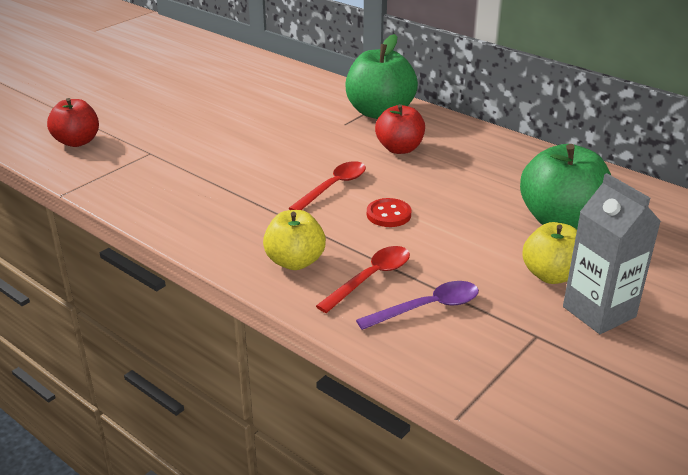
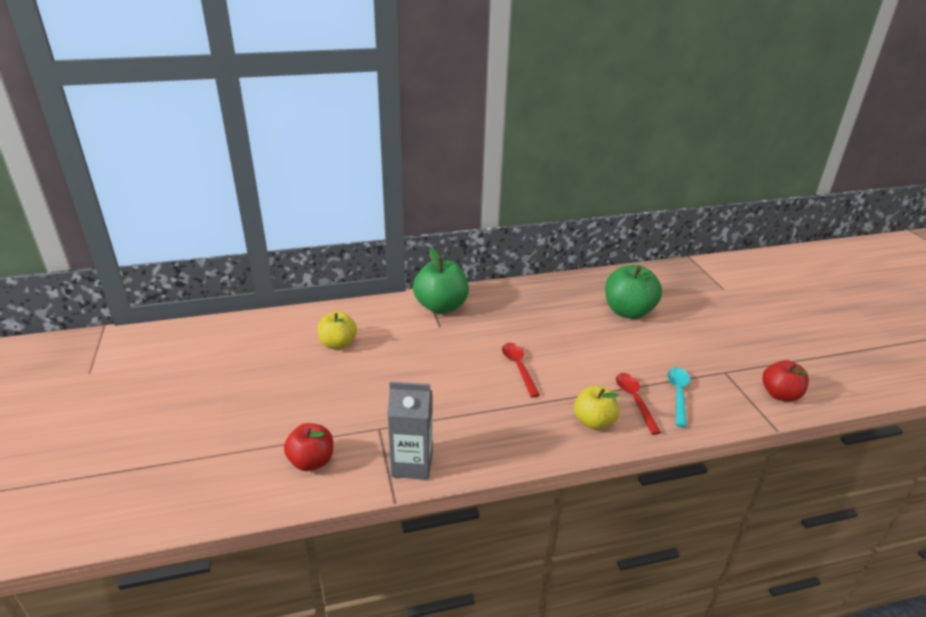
camera: 55 degrees left, 0 degrees up
(388, 214) = (571, 362): red button -> none
(399, 149) = (497, 322): red apple -> red apple (780, 394)
(427, 308) = (678, 394): purple spoon -> turquoise spoon
(551, 275) = (676, 341): yellow apple -> yellow apple (338, 344)
(599, 312) = (717, 344): grey carton -> grey carton (412, 464)

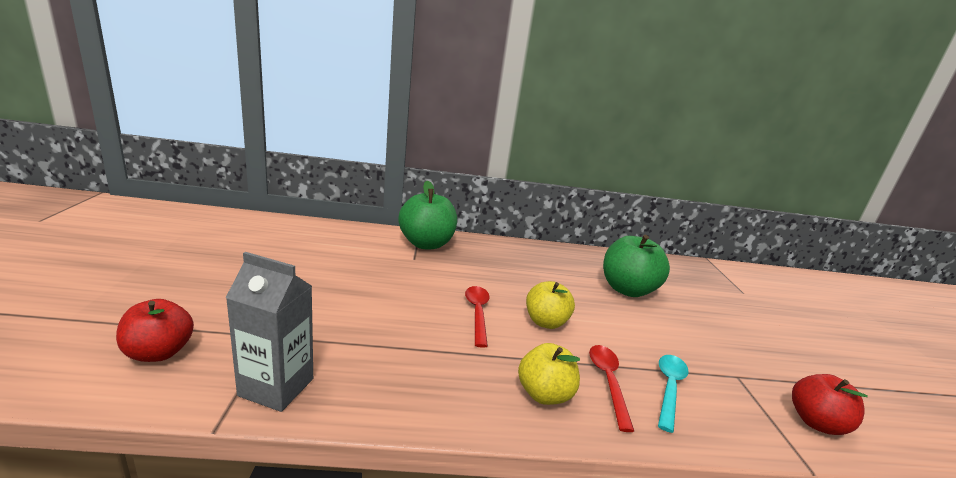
camera: 10 degrees right, 10 degrees down
(338, 344) = (298, 250): yellow apple -> yellow apple (545, 322)

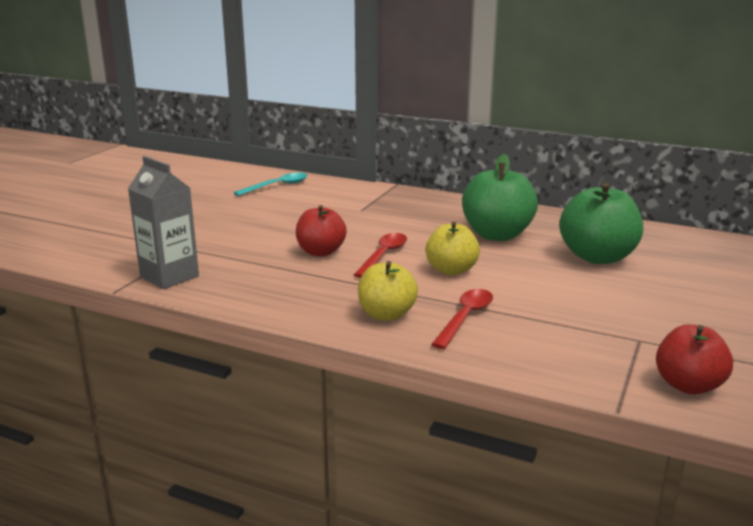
camera: 30 degrees right, 0 degrees up
(159, 352) = (105, 248): red apple -> red apple (321, 252)
(426, 244) = (387, 198): green apple -> green apple (497, 235)
(669, 388) = (531, 333): turquoise spoon -> turquoise spoon (277, 186)

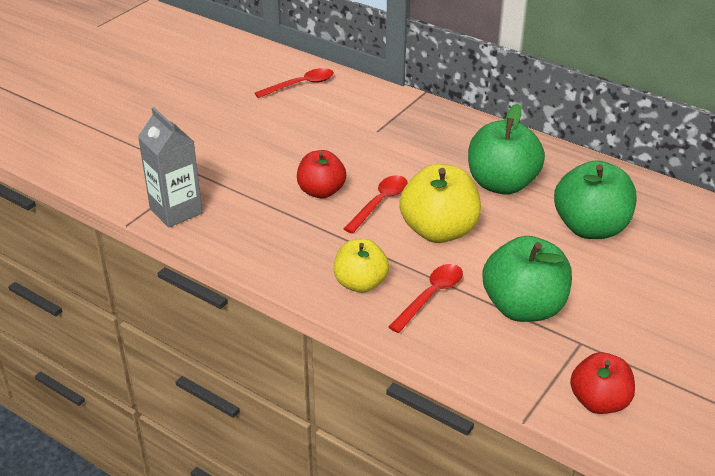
camera: 10 degrees right, 15 degrees up
(277, 186) = (300, 85): turquoise spoon -> red spoon
(451, 270) = (439, 231): yellow apple -> yellow apple, size x1.54
(565, 318) = (523, 308): none -> green apple

